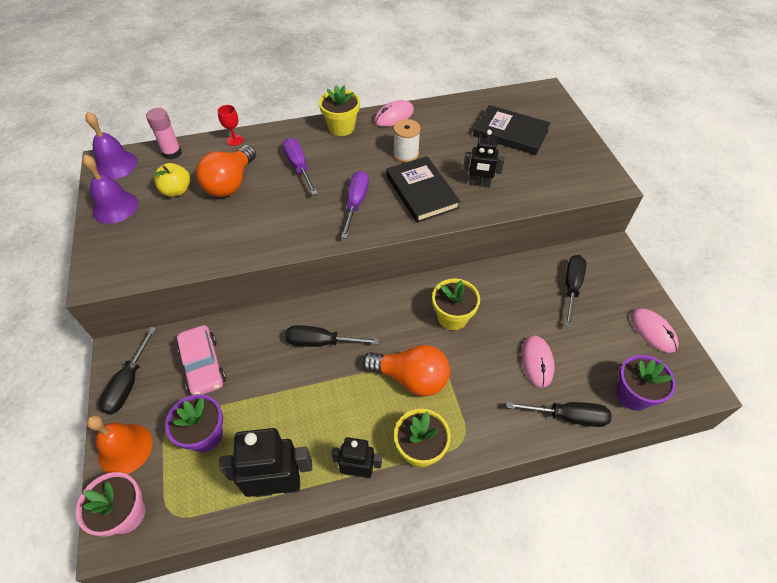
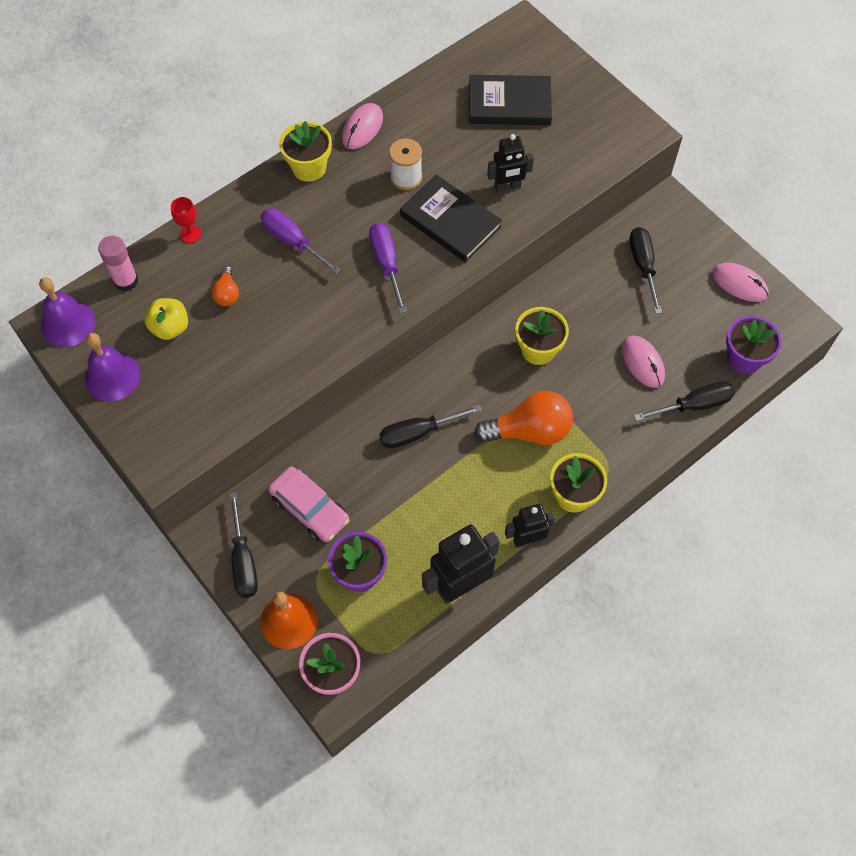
camera: 25 degrees left, 10 degrees up
(230, 183) = (227, 293): orange light bulb -> orange light bulb, size x0.50

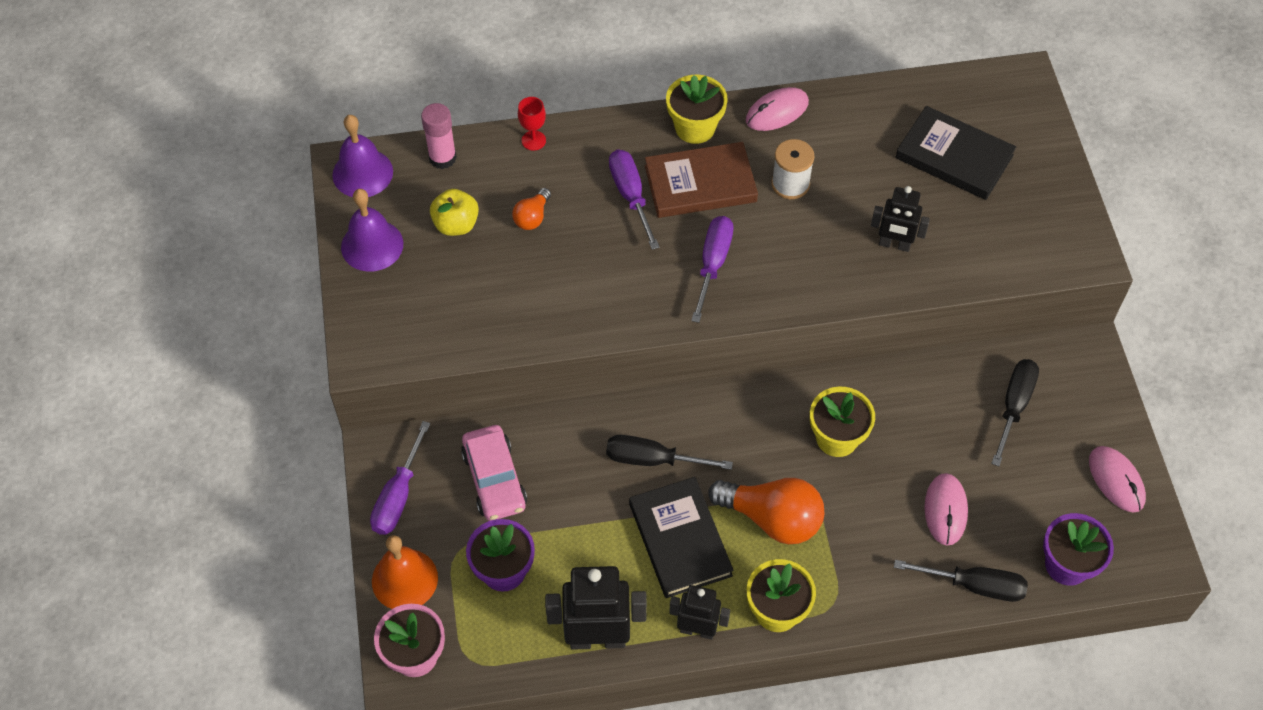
camera: 30 degrees right, 5 degrees down
(243, 560) = (398, 495): black screwdriver -> purple screwdriver
(340, 208) = (700, 184): none -> brown book
(450, 221) = (808, 252): black book -> black book (680, 540)

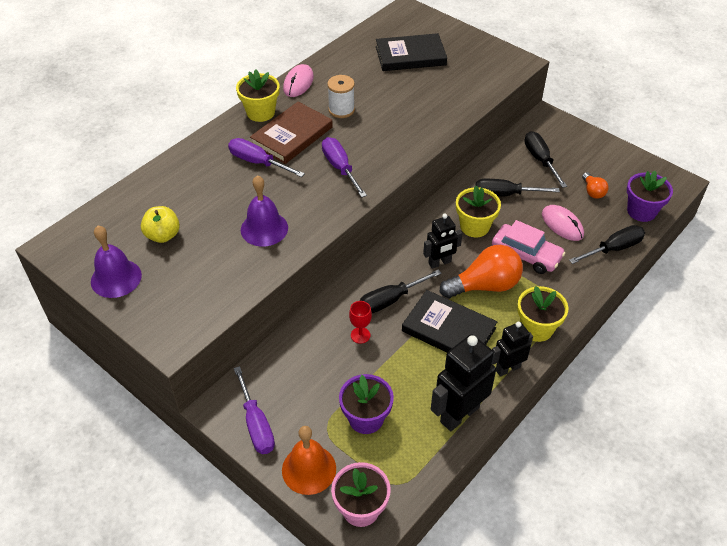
camera: 40 degrees left, 10 degrees down
(362, 173) = (70, 244): purple bell -> purple bell (264, 228)
(442, 158) = (118, 207): pink glue stick -> none
(494, 479) = (309, 373): pink car -> pink car (526, 255)
(532, 217) = (209, 205): orange light bulb -> orange light bulb (592, 191)
(533, 140) = (169, 167): red goblet -> red goblet (360, 335)
(894, 244) = (424, 107): black robot -> black robot (440, 263)
(918, 422) = (505, 194): none -> black screwdriver
(1116, 480) = (619, 162): pink mouse -> none

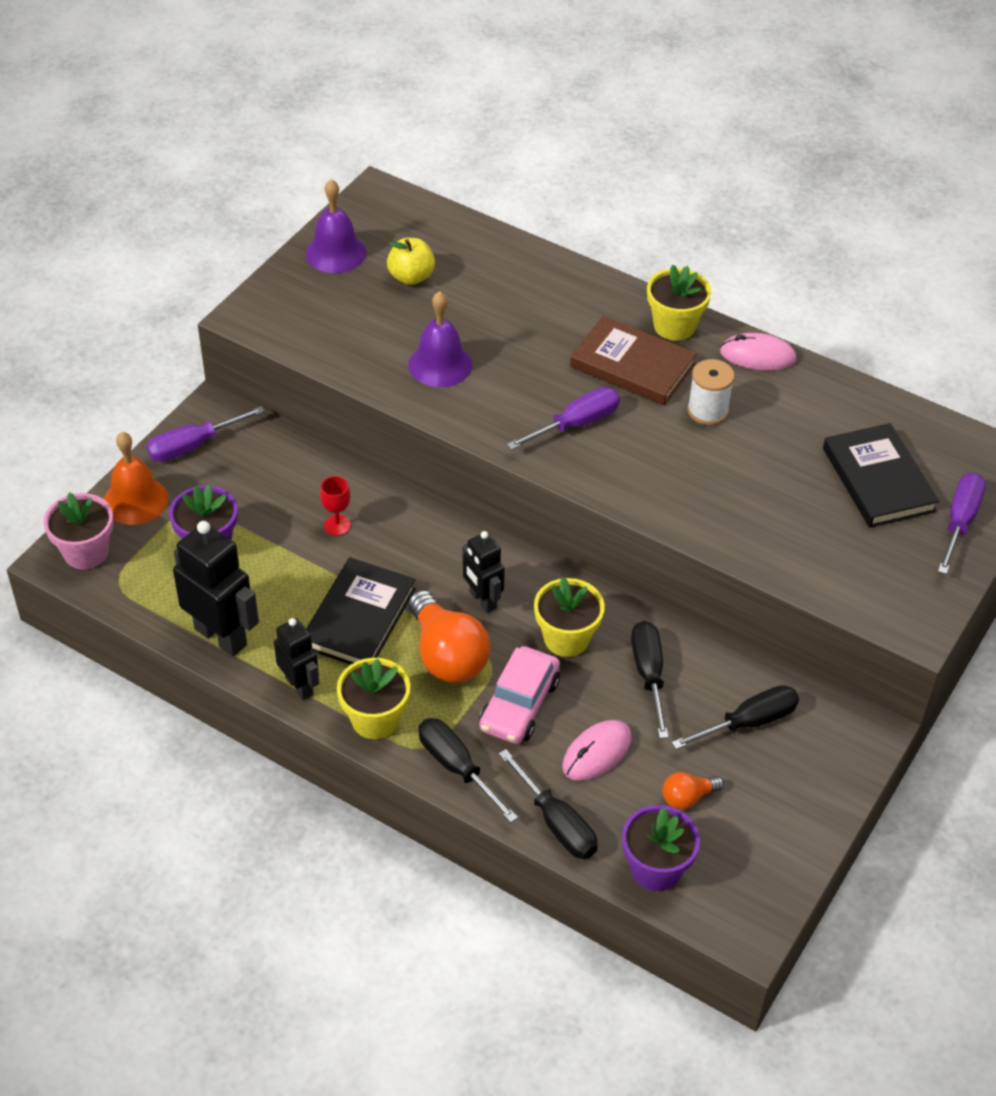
camera: 80 degrees right, 0 degrees up
(258, 162) = (566, 339): purple screwdriver -> purple screwdriver (959, 522)
(391, 300) = (403, 551): black screwdriver -> black screwdriver (457, 768)

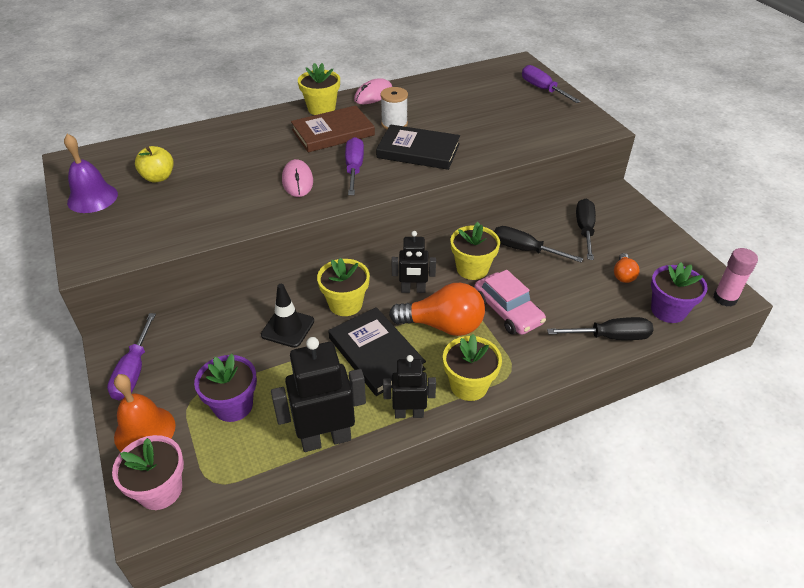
camera: 55 degrees left, 5 degrees down
(337, 525) = (288, 328): red goblet -> black traffic cone
(410, 553) = (345, 304): none -> yellow flower pot
(440, 364) = (245, 197): purple bell -> none
(457, 768) = (538, 363): black screwdriver -> none
(597, 752) = (567, 295): pink mouse -> pink mouse (297, 181)
(734, 926) = (725, 298): none -> pink glue stick
(878, 480) = (494, 98): black book -> black book (418, 151)

